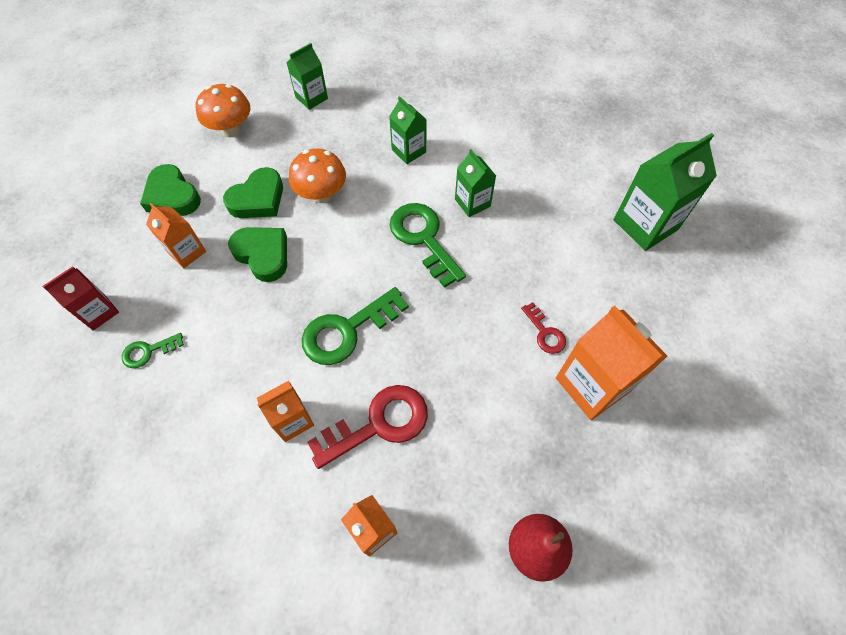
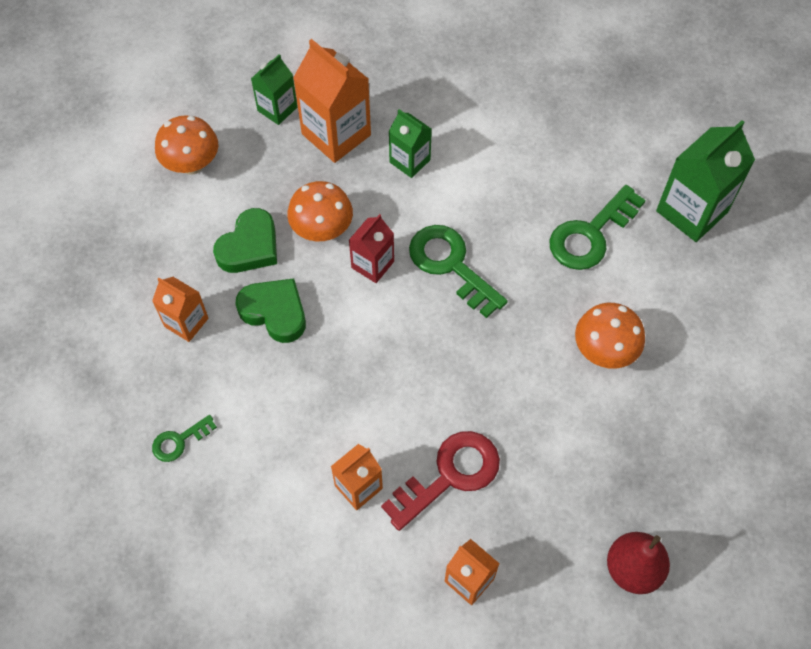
camera: 10 degrees left, 0 degrees up
(99, 312) = (108, 407): red carton -> red carton (372, 264)
(172, 196) = (147, 258): green heart -> none
(347, 331) = (391, 383): green key -> green key (590, 235)
(472, 203) = (496, 214): green carton -> none
(545, 333) = (604, 351): red key -> orange mushroom
(592, 384) = (662, 398): orange carton -> orange carton (336, 134)

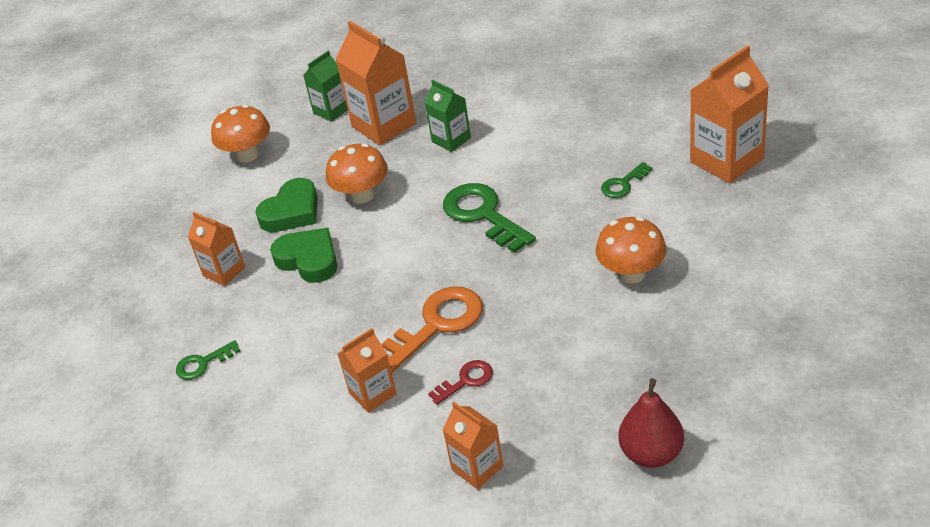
camera: 10 degrees right, 20 degrees down
(372, 264) = (407, 219): red carton -> none
(415, 404) = (437, 324): none -> orange key
(450, 475) = (466, 380): red key -> red key, size x0.52
(590, 235) = (623, 184): green key -> green key, size x0.52
(692, 211) = (726, 160): green carton -> orange carton

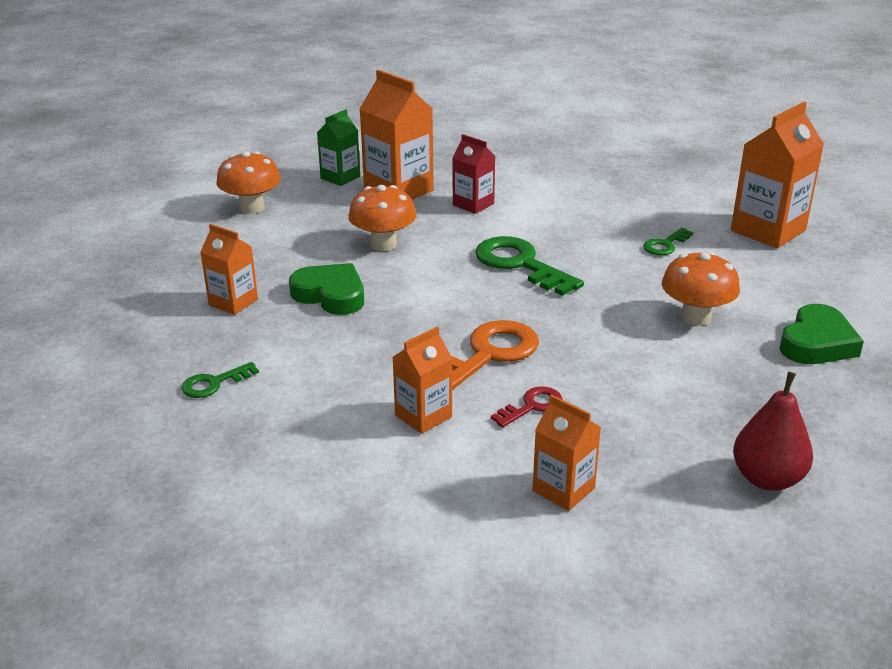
camera: 10 degrees left, 10 degrees down
(292, 211) = (306, 255): green heart -> green heart (817, 343)
(451, 140) = (473, 204): green carton -> red carton

